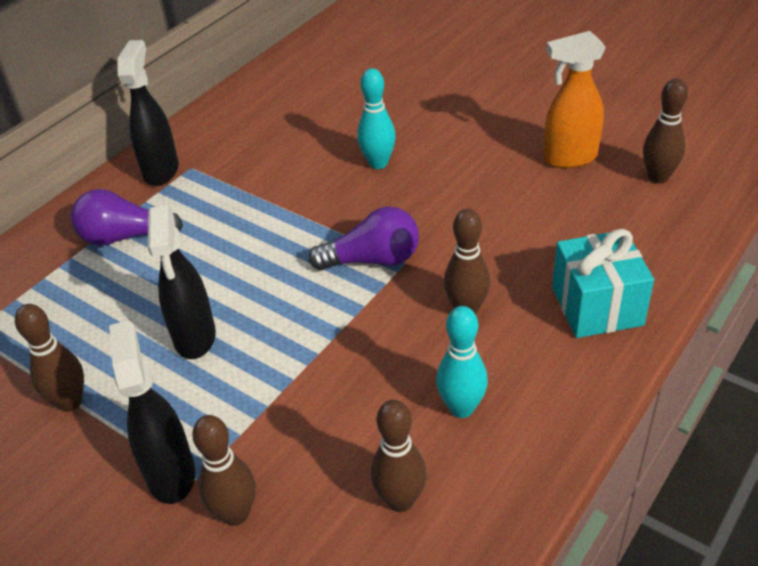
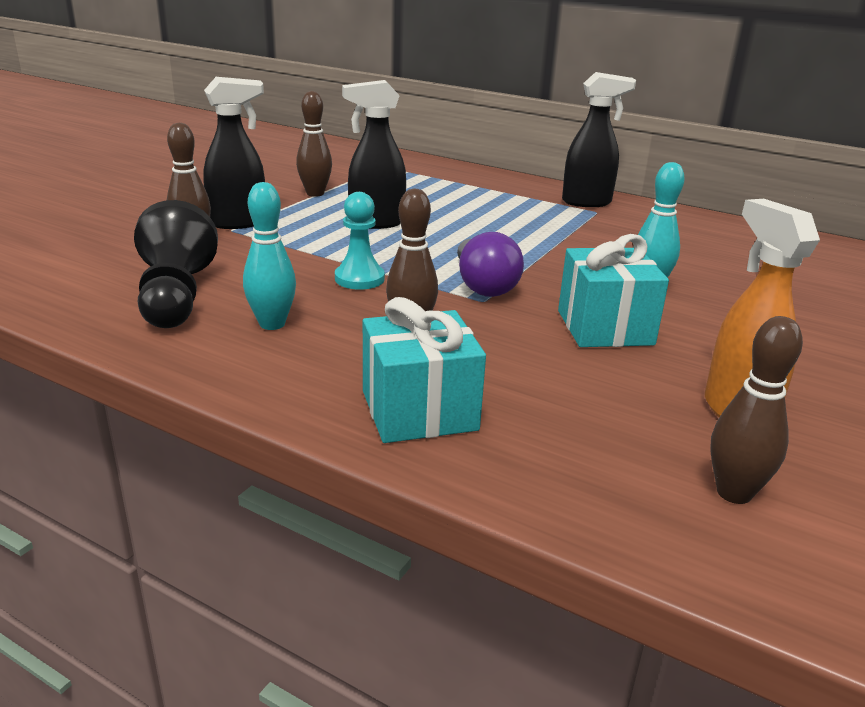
camera: 80 degrees right, 15 degrees down
(125, 237) = (494, 196): purple light bulb -> none
(356, 347) = (359, 279): none -> turquoise pawn
(400, 500) = (176, 297): brown bowling pin -> black pawn
(454, 197) = (605, 327): none -> turquoise gift

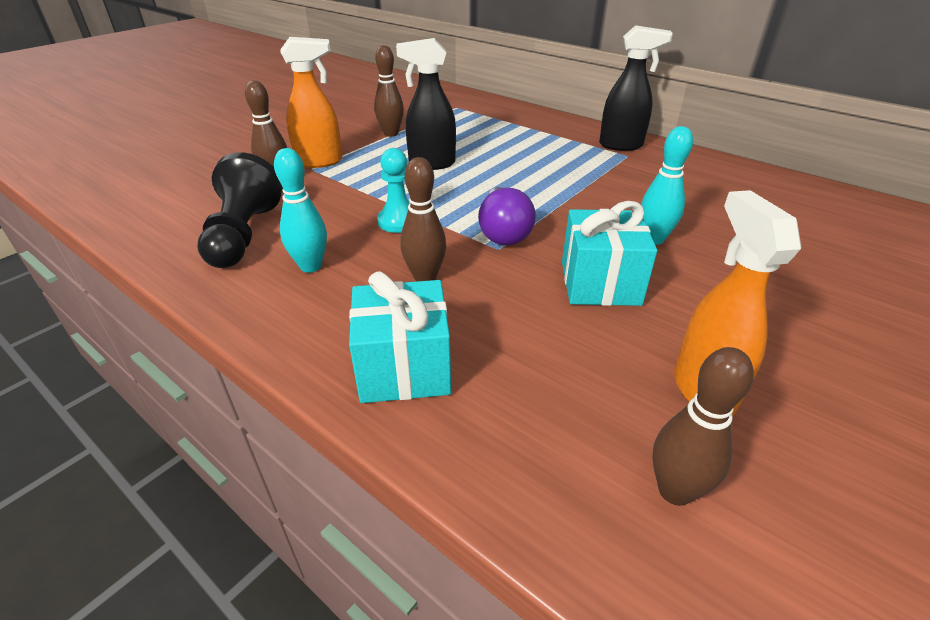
camera: 10 degrees right, 10 degrees up
(239, 223) = (320, 162): black spray bottle -> orange spray bottle

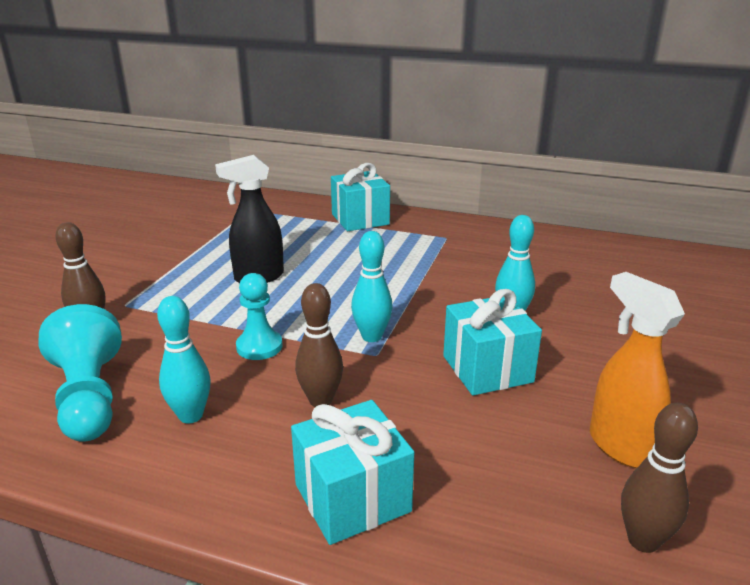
camera: 20 degrees left, 10 degrees down
(244, 235) = (89, 397): black pawn -> turquoise pawn
(320, 162) = (130, 295): orange spray bottle -> none
(391, 134) = (194, 250): brown bowling pin -> none
(503, 232) = (372, 336): purple light bulb -> turquoise bowling pin
(551, 128) = (360, 219): none -> turquoise gift
(621, 145) = (435, 228): black spray bottle -> none

